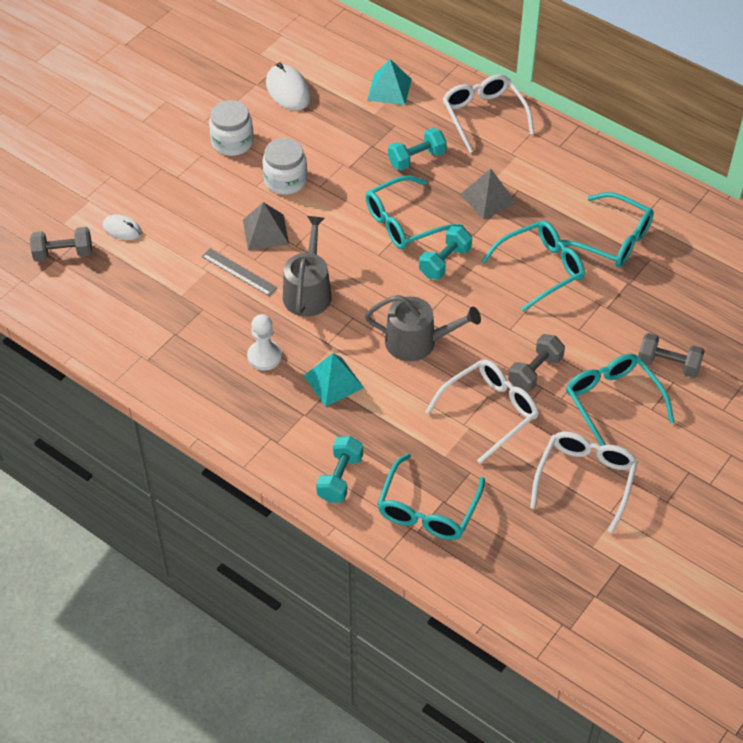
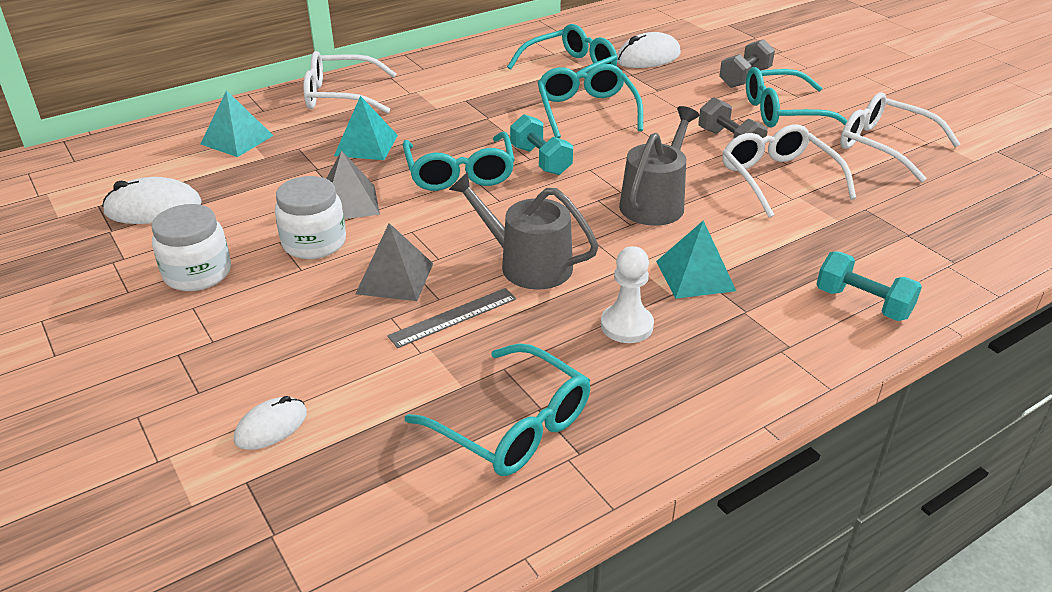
camera: 70 degrees left, 15 degrees down
(63, 253) = (267, 520): grey dumbbell -> none
(416, 159) = (366, 145): turquoise dumbbell -> turquoise pyramid
(428, 509) = (920, 247): turquoise glasses -> turquoise glasses (512, 425)
(488, 198) = (464, 117): grey pyramid -> grey pyramid (349, 203)
(672, 287) = (648, 57): none -> white mouse

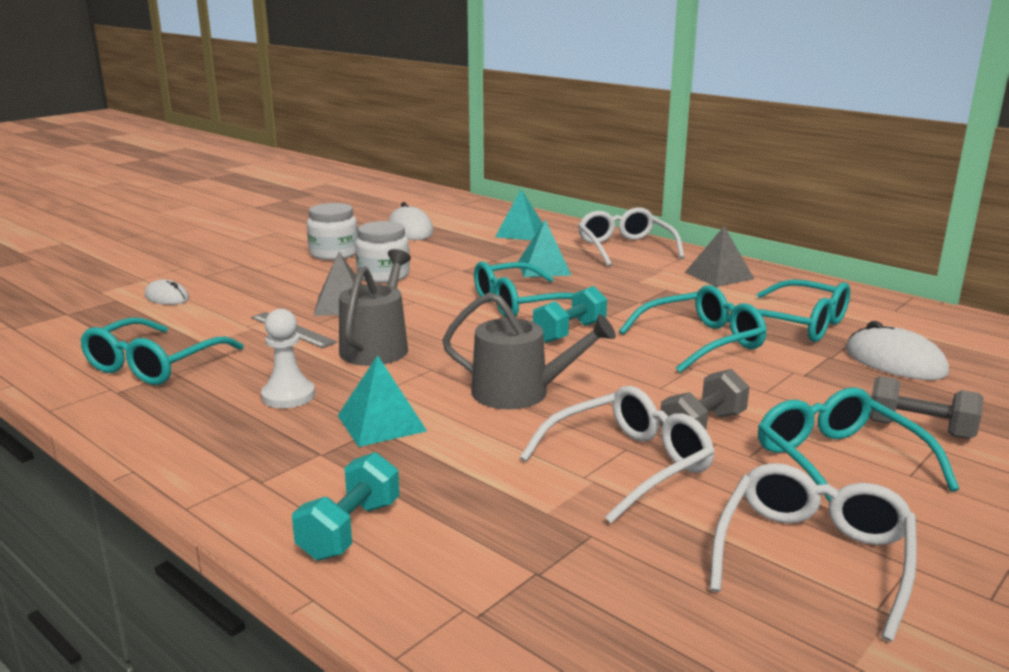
camera: 75 degrees right, 15 degrees down
(349, 203) = (446, 276): grey pyramid -> grey pyramid (719, 275)

